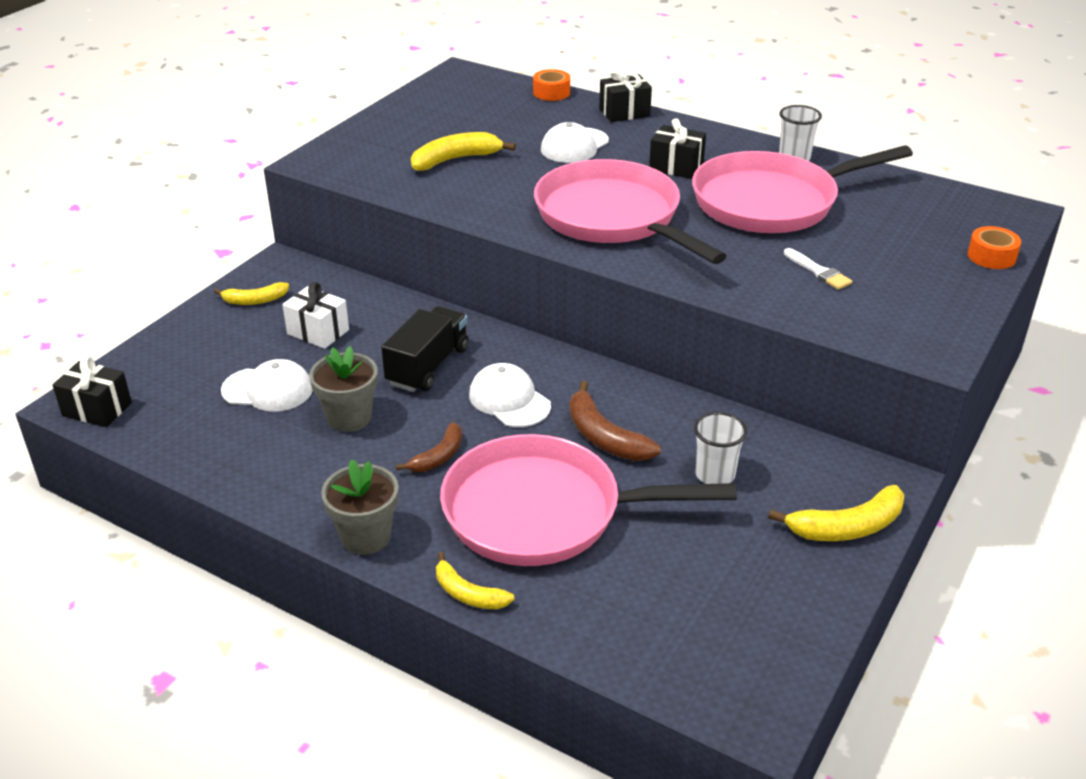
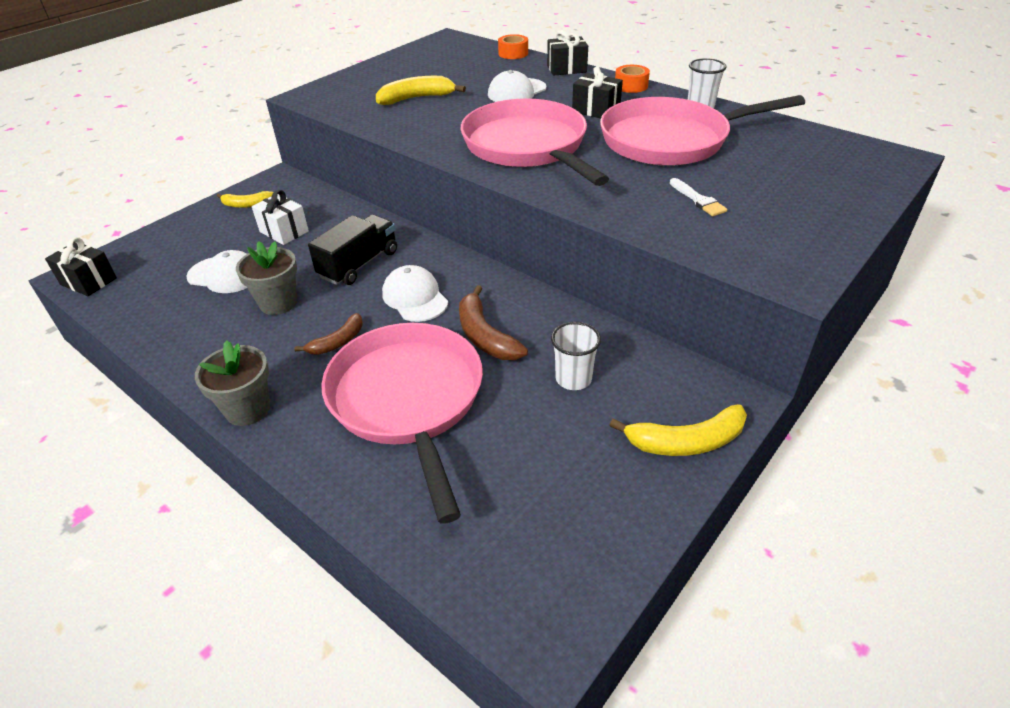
camera: 10 degrees right, 5 degrees up
(468, 594) = (313, 473): yellow banana -> none
(543, 512) = (408, 400): pink pan -> pink pan turned 60 degrees clockwise
(991, 256) = (867, 195): orange tape -> orange tape (631, 86)

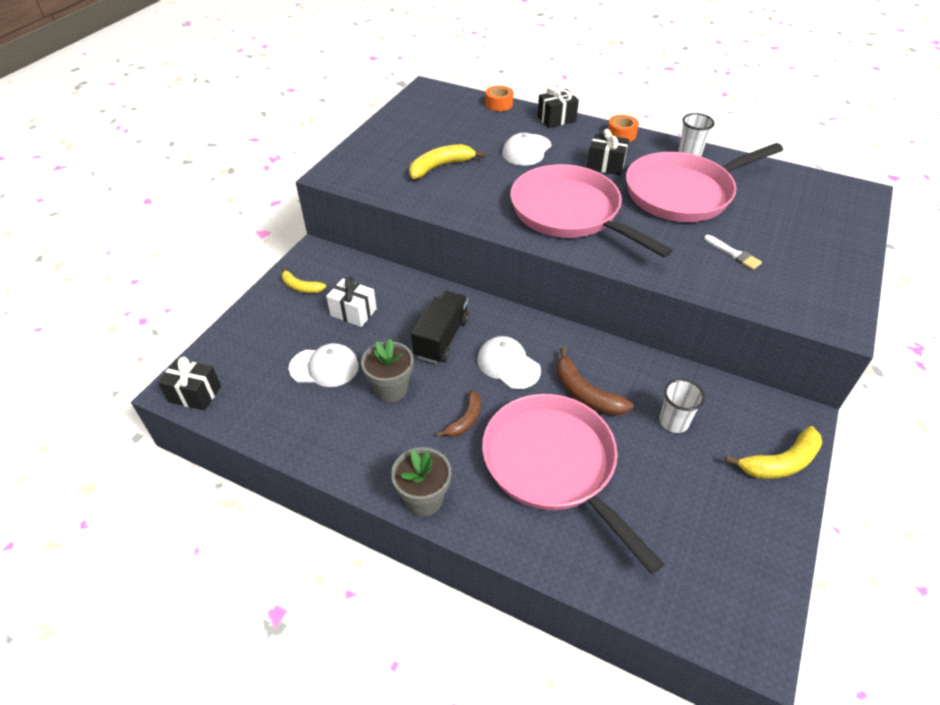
camera: 15 degrees left, 5 degrees up
(247, 204) = (301, 287): yellow banana -> yellow banana turned 45 degrees clockwise

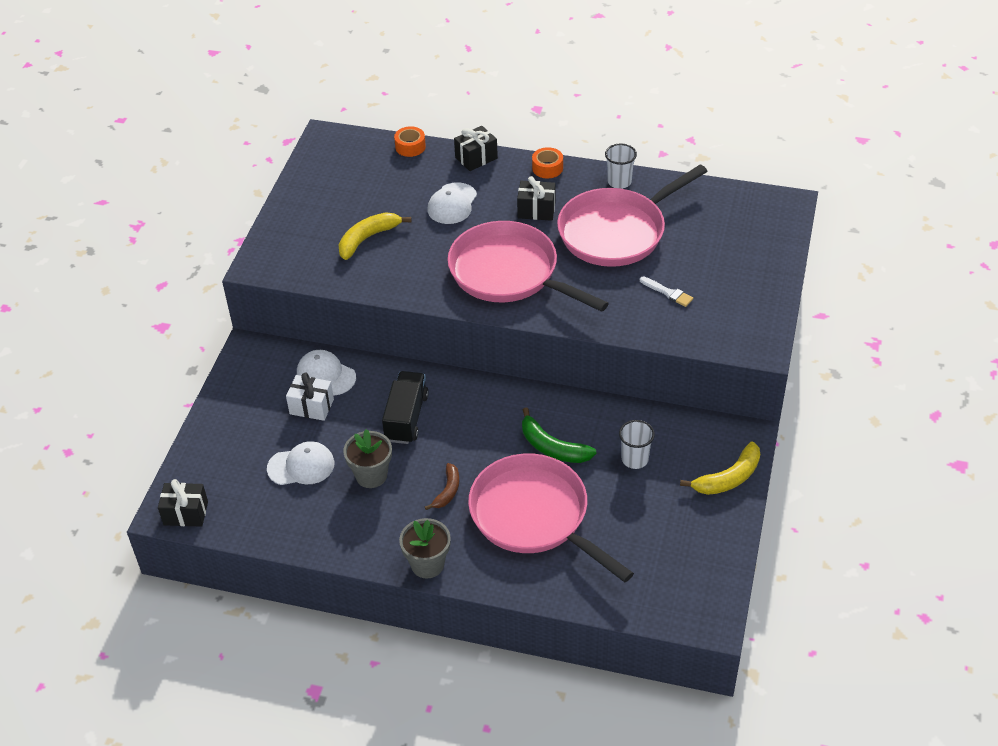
camera: 10 degrees left, 0 degrees up
(301, 287) = (248, 389): yellow banana -> none
(508, 365) = (476, 433): white cap -> white cap (326, 375)
(585, 393) = (552, 447): brown banana -> green banana

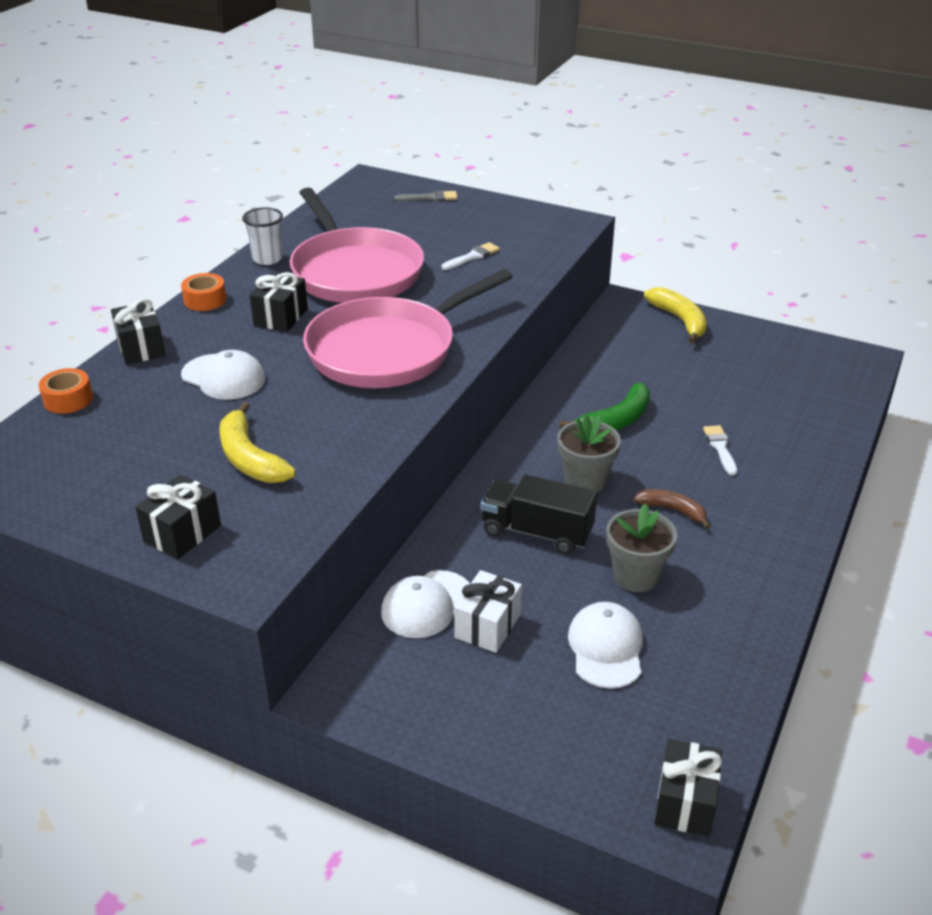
camera: 80 degrees left, 10 degrees down
(293, 231) = (182, 533): none -> black gift
(427, 564) = (793, 541): grey flower pot -> grey flower pot (585, 481)
(534, 516) = (720, 448): pink pan -> white brush
(635, 459) = (644, 370): white cup -> none
(767, 248) = (430, 198): none -> grey brush

